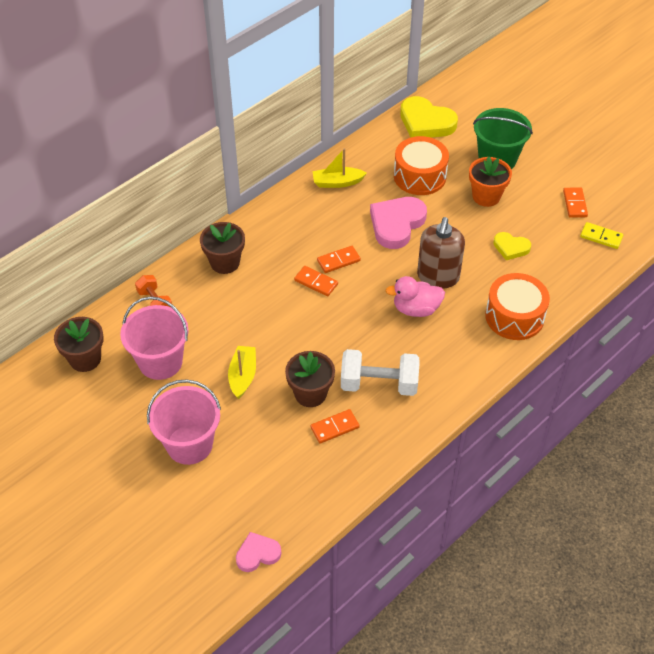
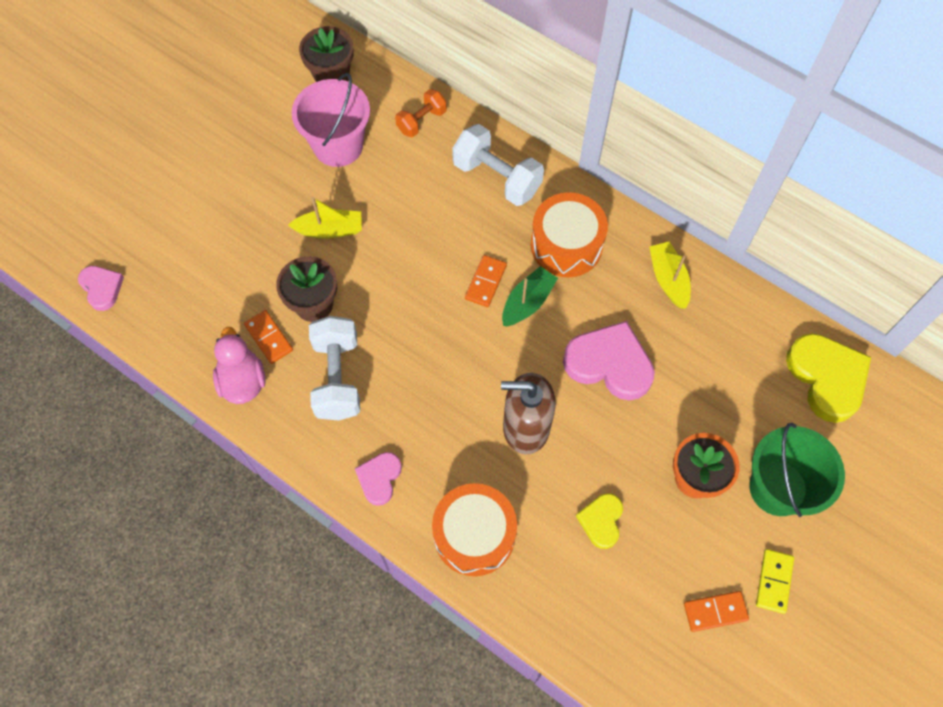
camera: 80 degrees right, 15 degrees up
(189, 444) = (232, 197): pink bucket -> none
(225, 262) = (497, 178): brown flower pot -> white dumbbell
(338, 260) = (527, 302): orange domino -> green boat
(416, 309) = (464, 406): pink duck -> pink duck (243, 381)
(419, 176) = (711, 382): orange drum -> orange drum (566, 245)
(426, 122) = (827, 378): yellow heart -> yellow heart turned 135 degrees clockwise
(466, 366) = (379, 478): none -> pink heart
(601, 237) = (654, 655): yellow domino -> yellow domino (773, 581)

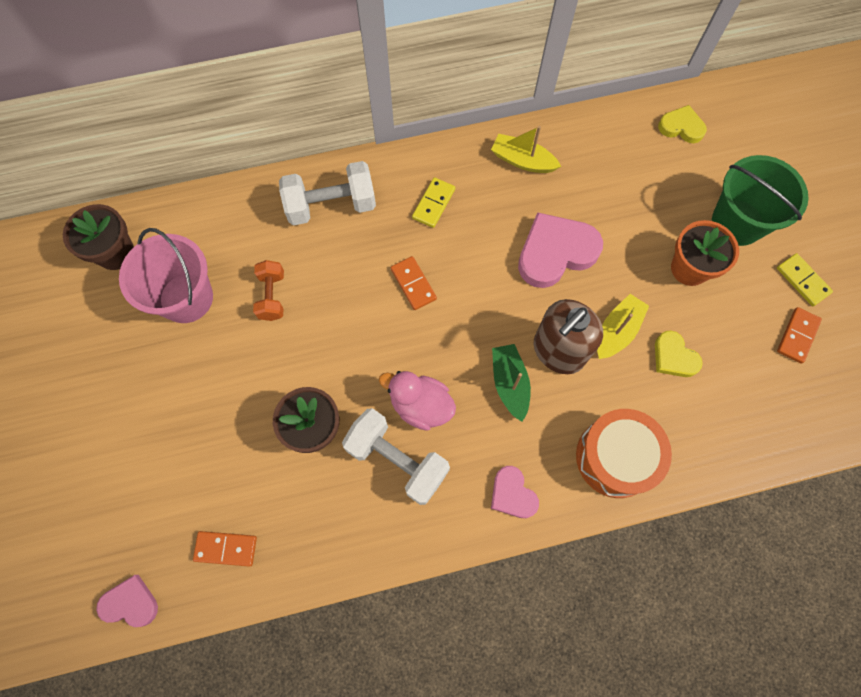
camera: 50 degrees left, 5 degrees up
(243, 381) = (333, 541): pink duck -> pink duck (420, 405)
(269, 338) = (312, 489): orange domino -> orange domino (226, 548)
(330, 230) = (258, 364): yellow boat -> yellow boat (617, 331)
(421, 121) = (227, 219): orange dumbbell -> orange dumbbell (272, 296)
(527, 302) = (457, 268): green boat -> green boat (509, 383)
(566, 245) = (433, 204): orange drum -> yellow domino
(827, 378) = (681, 127): yellow heart -> yellow heart, size x0.56

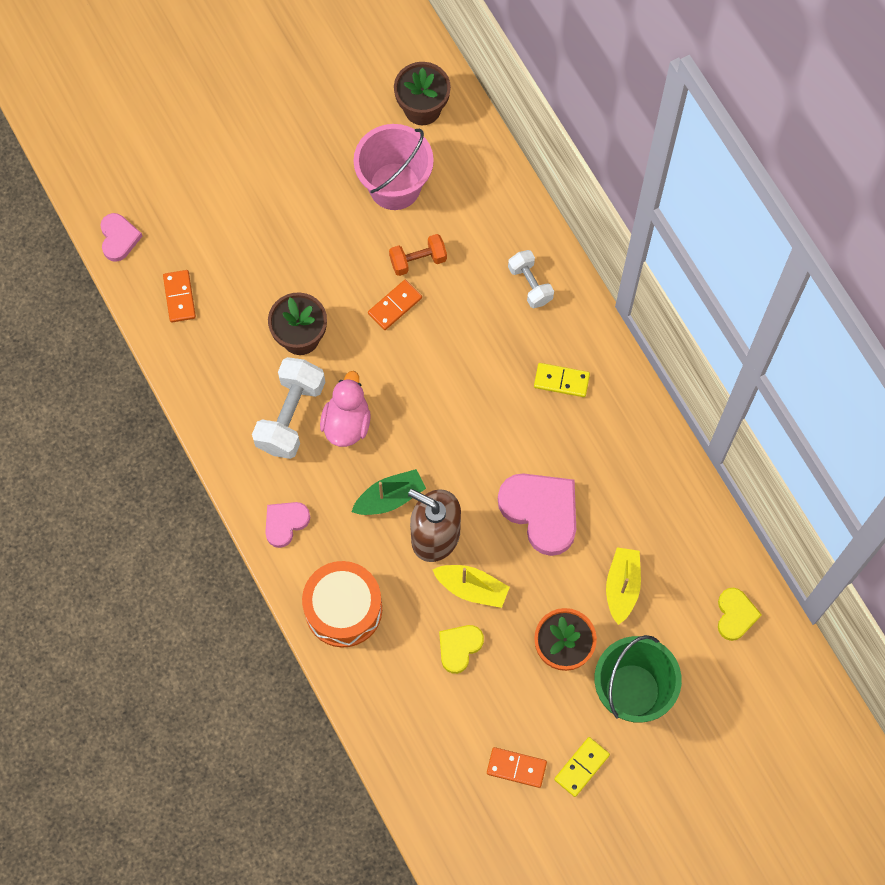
camera: 75 degrees right, 0 degrees up
(331, 205) = (530, 284): white dumbbell -> white dumbbell, size x0.60
(413, 284) = (467, 384): orange domino -> orange domino (395, 306)
(522, 160) = (640, 456): yellow boat -> yellow boat (622, 586)

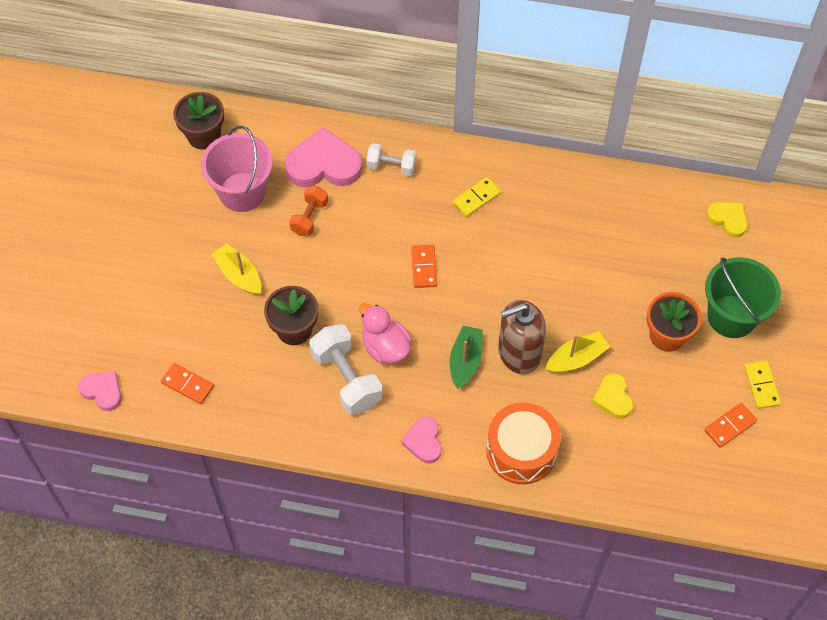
camera: 50 degrees left, 10 degrees down
(395, 306) = (328, 255): orange domino -> orange domino (423, 267)
(541, 512) = (558, 277): pink heart -> pink heart (324, 164)
(622, 586) = (653, 268): yellow boat -> yellow boat (239, 275)

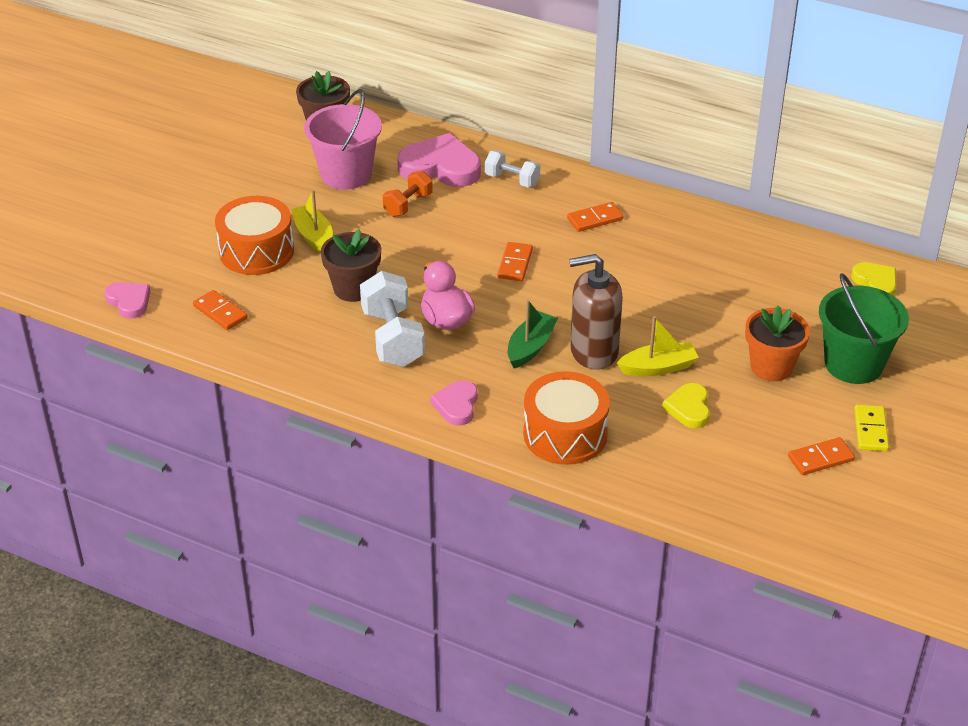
camera: 15 degrees right, 20 degrees down
(194, 305) = (256, 251): none -> orange drum
(476, 198) = (595, 219): yellow domino -> orange domino

